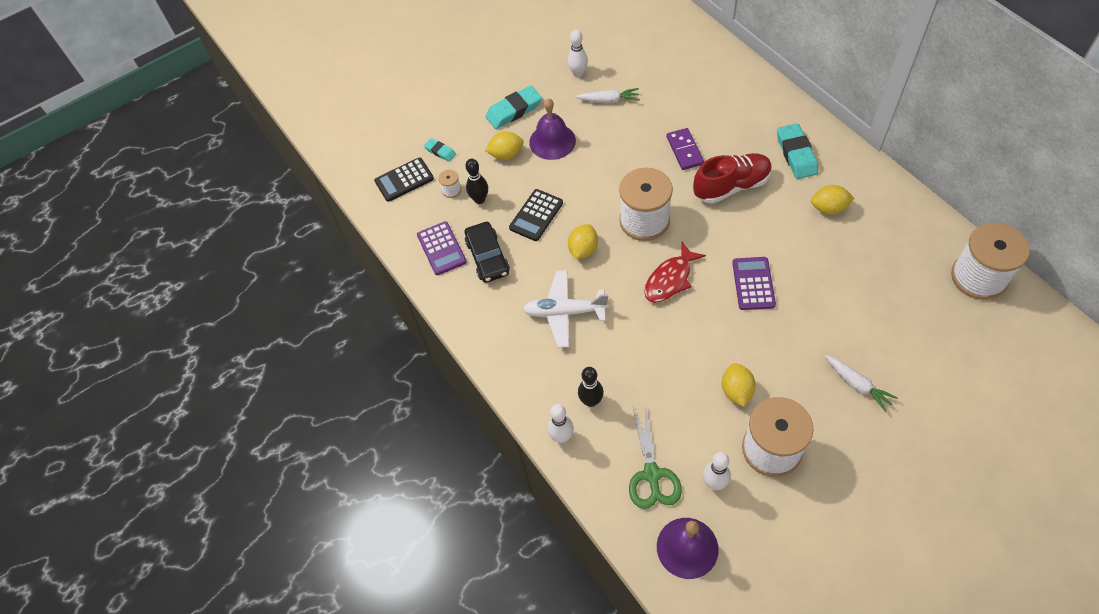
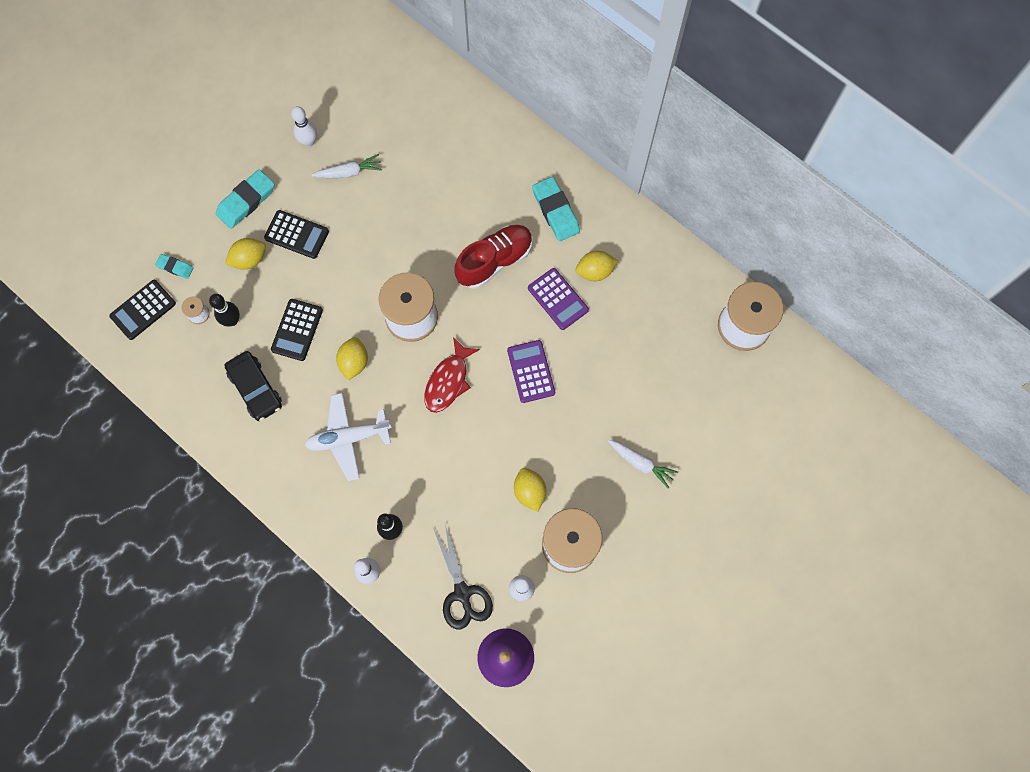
camera: 20 degrees left, 15 degrees up
(441, 248) = (204, 387): purple calculator -> purple calculator (558, 299)
(552, 141) = (296, 235): purple bell -> black calculator
(652, 475) = (462, 593): green scissors -> black scissors
(684, 150) = (440, 224): purple domino -> none

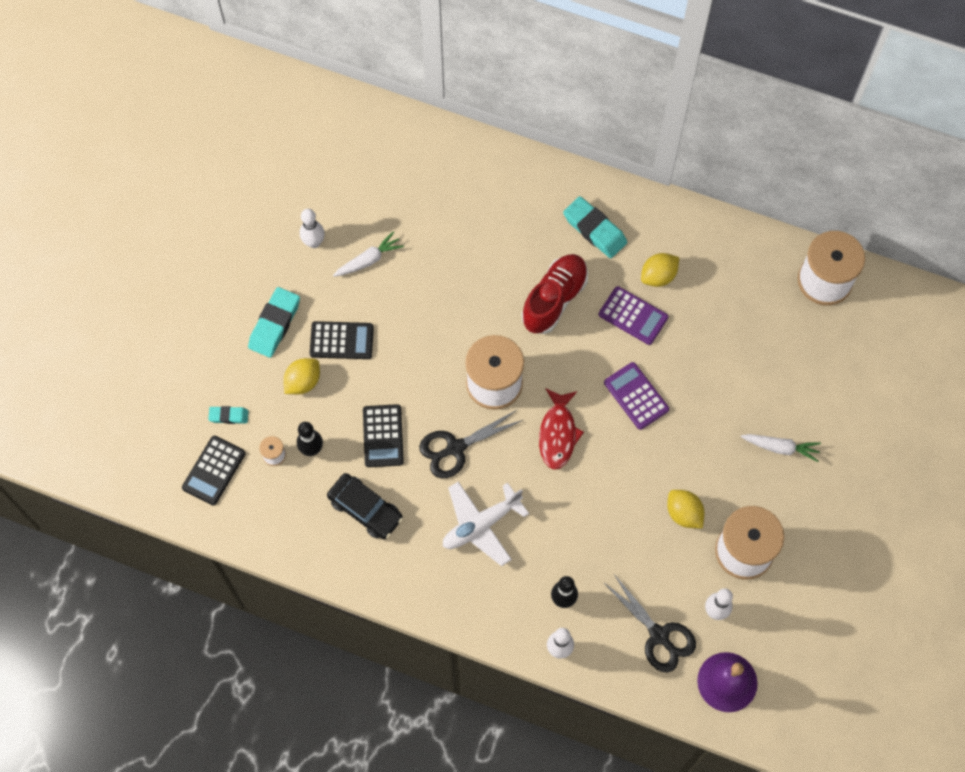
camera: 20 degrees left, 5 degrees down
(354, 362) = (455, 448): yellow lemon -> black scissors

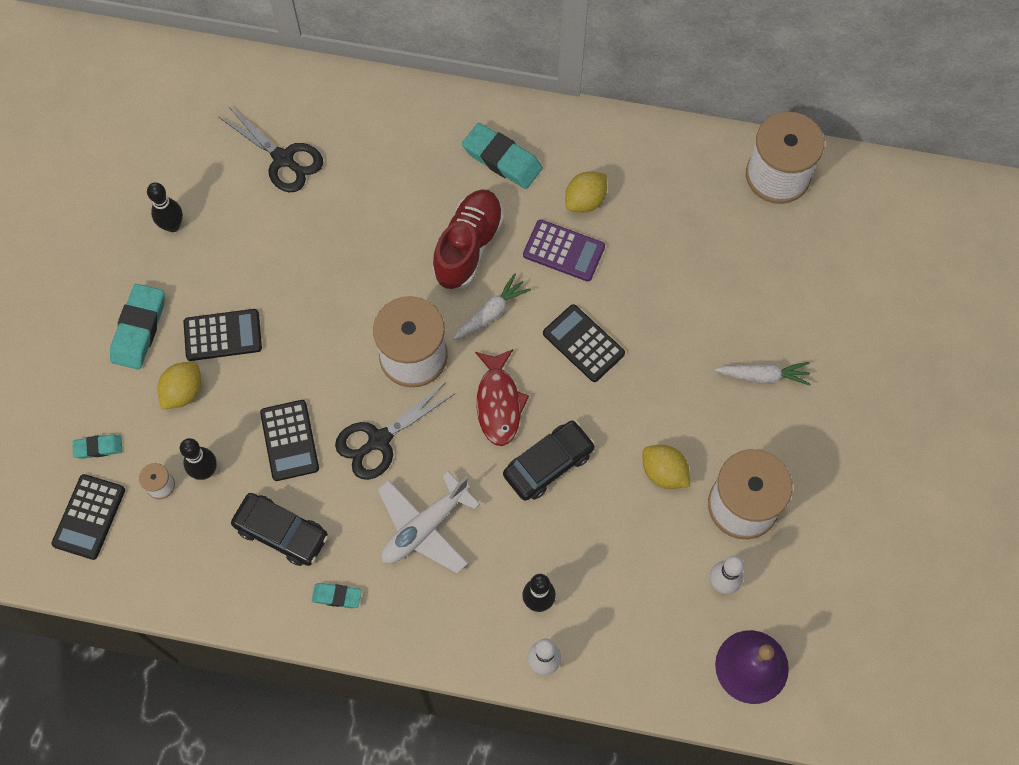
camera: 10 degrees left, 0 degrees up
(314, 242) = (172, 225): white bowling pin -> black bowling pin
(369, 260) = (241, 235): white carrot -> white carrot (491, 312)
(402, 568) = (337, 596): none -> turquoise eraser
(590, 490) = (548, 464): none -> black car
(636, 396) = (583, 343): purple calculator -> black calculator
(659, 636) = (661, 625): black scissors -> black scissors (284, 159)

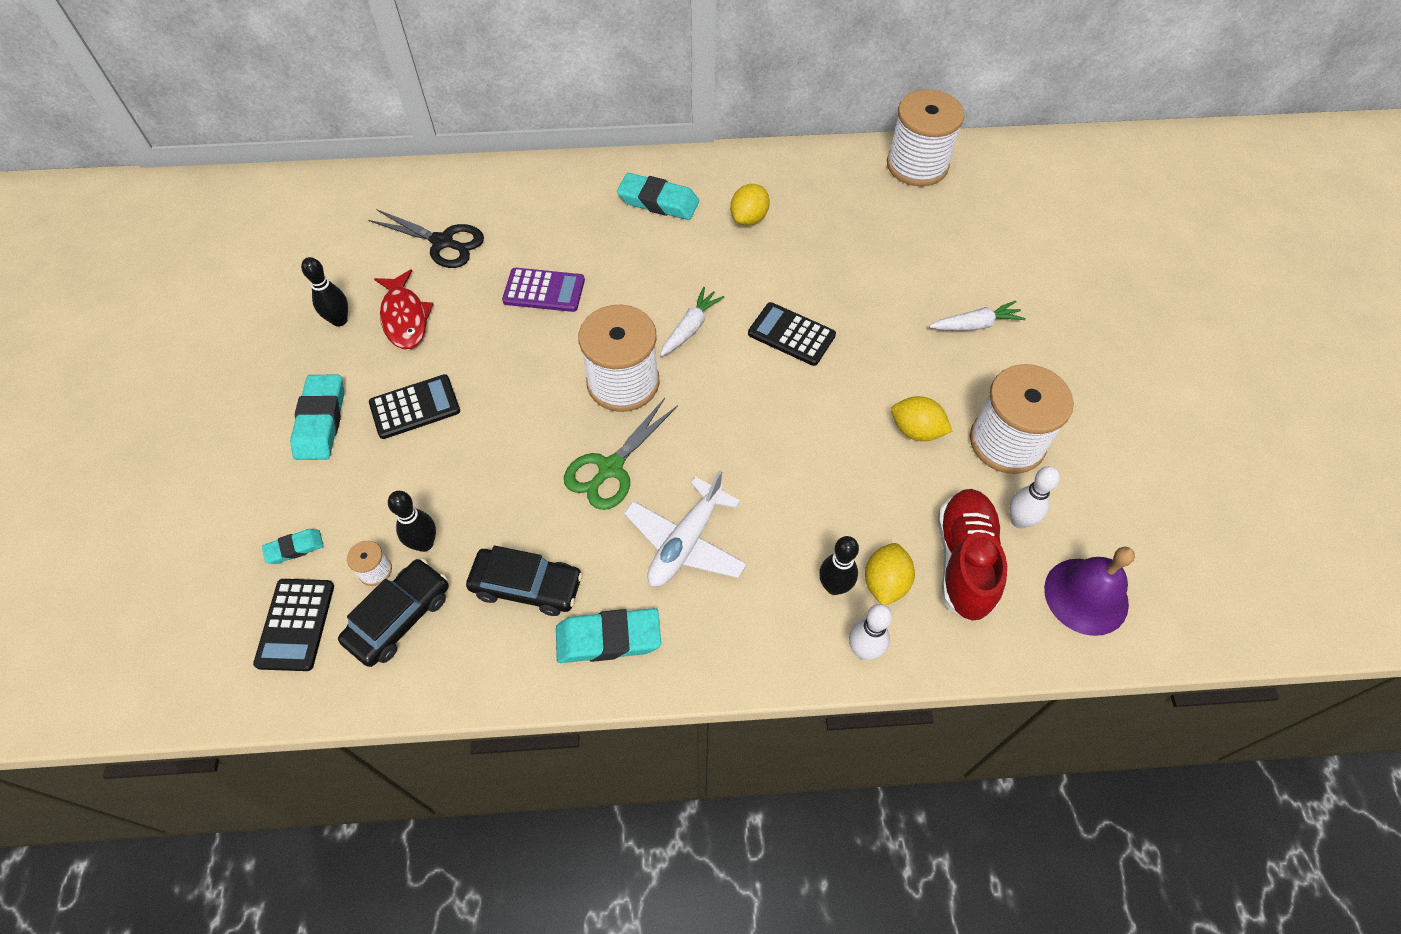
camera: 15 degrees left, 10 degrees down
(183, 392) = (382, 470): yellow lemon -> yellow lemon (885, 583)
(289, 440) = (512, 491): black calculator -> none
(337, 596) = (608, 638): turquoise eraser -> turquoise eraser, size x1.82
(378, 441) = (610, 469): black scissors -> green scissors
(468, 247) = (649, 277): red shoe -> red shoe (964, 561)
(499, 403) = (725, 406): red fish -> red fish (405, 318)
(548, 464) = (796, 450): black car -> black car (399, 617)
(563, 251) = (743, 262): purple calculator -> purple calculator (544, 291)

